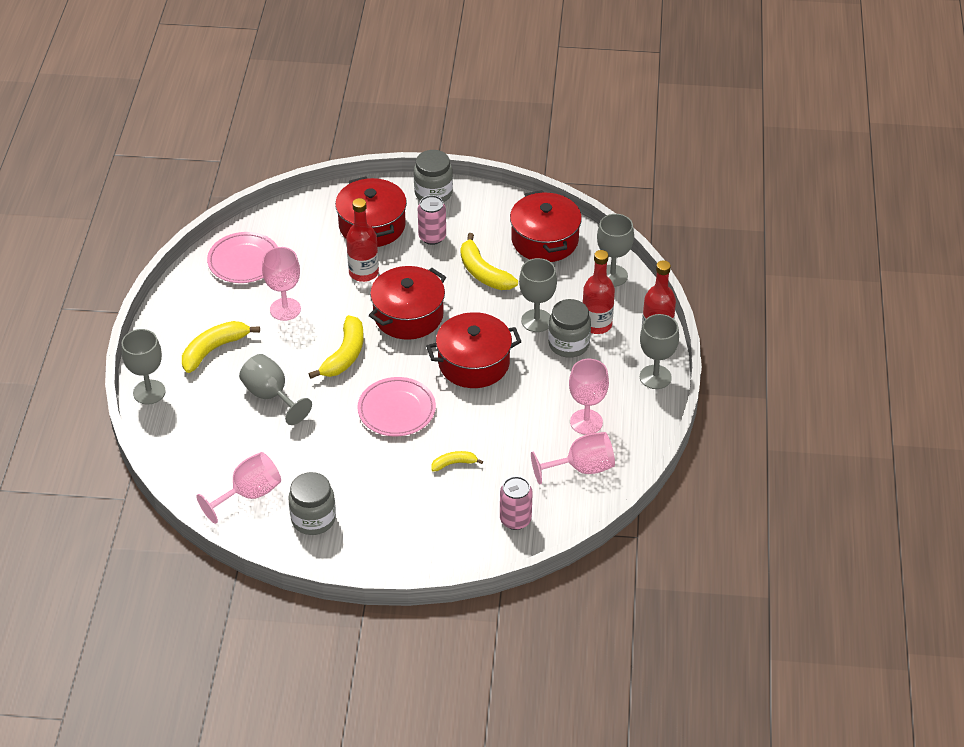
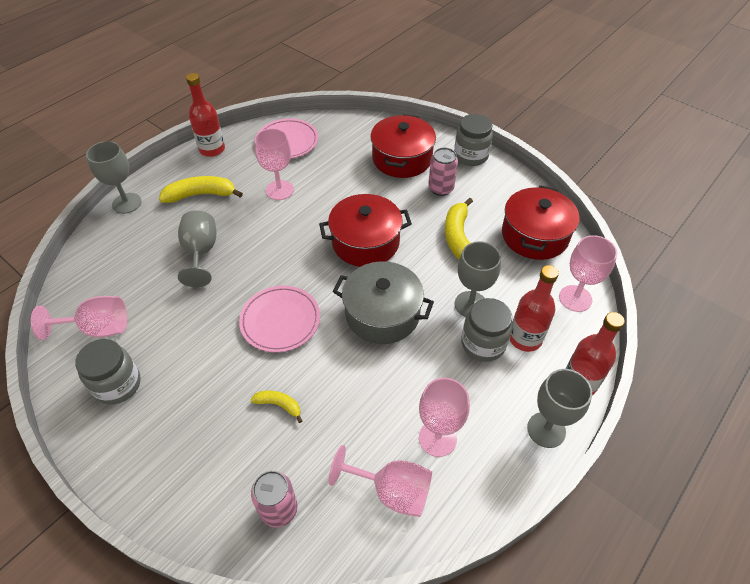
camera: 35 degrees right, 5 degrees up
(344, 355) = (286, 249): yellow banana -> none
(363, 272) = (363, 191): red bottle -> red bottle (212, 149)
(473, 363) = (382, 314): red pot -> grey pot
(612, 276) = (575, 298): grey goblet -> pink goblet

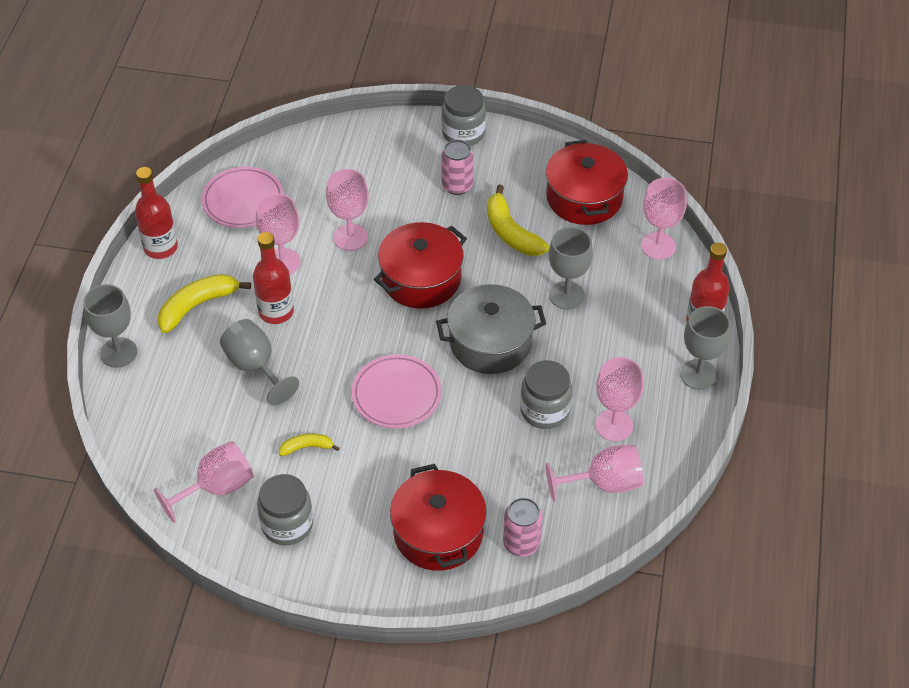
camera: 30 degrees left, 0 degrees up
(279, 405) = (456, 466): yellow banana -> yellow banana (307, 447)
(338, 193) = (350, 237): none -> pink goblet
(402, 159) = (391, 168): red pot -> red pot (438, 533)
(483, 344) = (601, 327): grey jar -> grey jar (544, 410)
(525, 338) = (635, 304): red bottle -> red bottle (276, 312)

